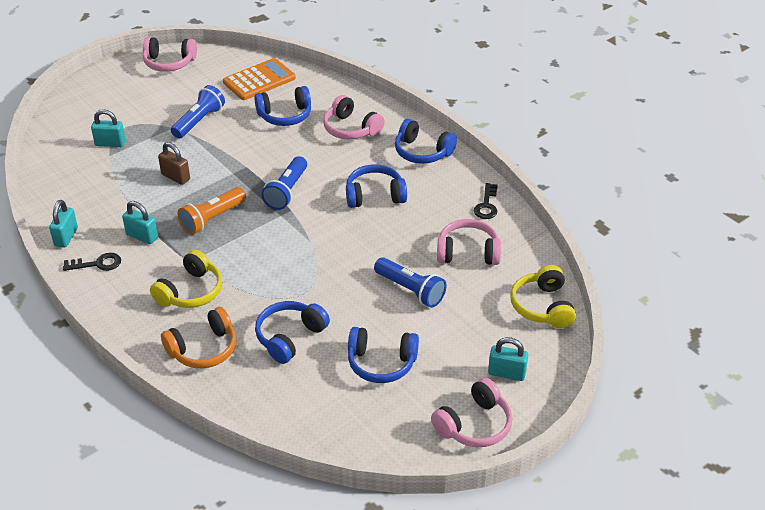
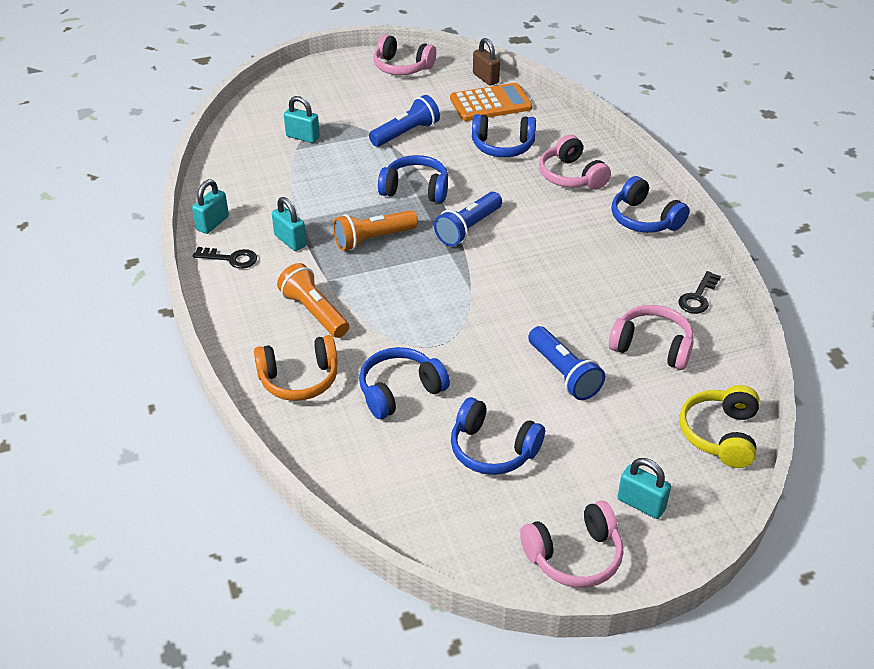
camera: 20 degrees right, 0 degrees up
(175, 177) = (354, 186): brown padlock -> brown padlock (485, 78)
(190, 291) = (314, 312): yellow headphones -> orange flashlight
(375, 195) = (567, 255): blue headphones -> blue headphones (415, 189)

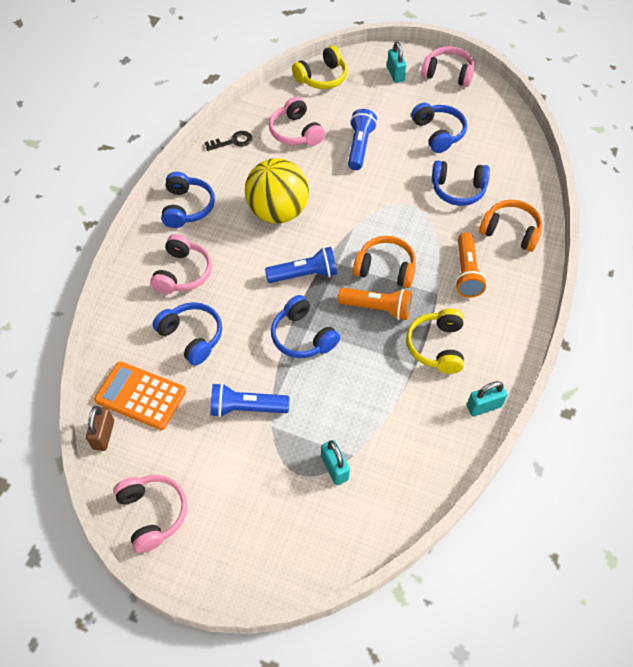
camera: 140 degrees left, 15 degrees up
(231, 259) = (492, 357): black key -> none
(290, 241) = (437, 346): turquoise padlock -> yellow headphones
(399, 272) = (385, 269): none -> orange headphones
(559, 261) = (278, 212): none -> yellow ball

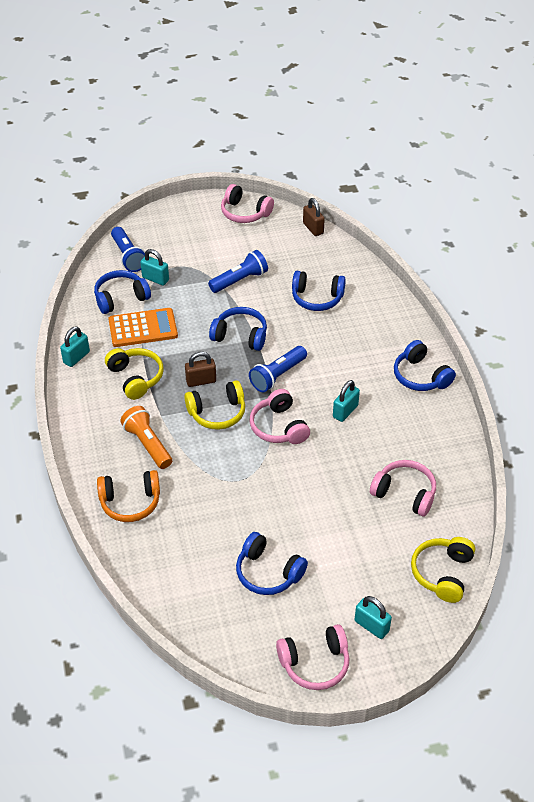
camera: 145 degrees right, 10 degrees down
(140, 396) = (313, 254): orange calculator -> orange calculator (143, 328)
(182, 273) = (368, 331): pink headphones -> pink headphones (279, 427)
(233, 141) = (449, 452): black key -> none
(278, 212) = (345, 411): yellow ball -> turquoise padlock
(359, 146) = (332, 512): blue flashlight -> blue flashlight (128, 256)
(377, 308) = (201, 381): orange flashlight -> brown padlock
(385, 269) = (217, 413): orange headphones -> yellow headphones
(458, 189) = (205, 518): blue headphones -> blue headphones (121, 298)

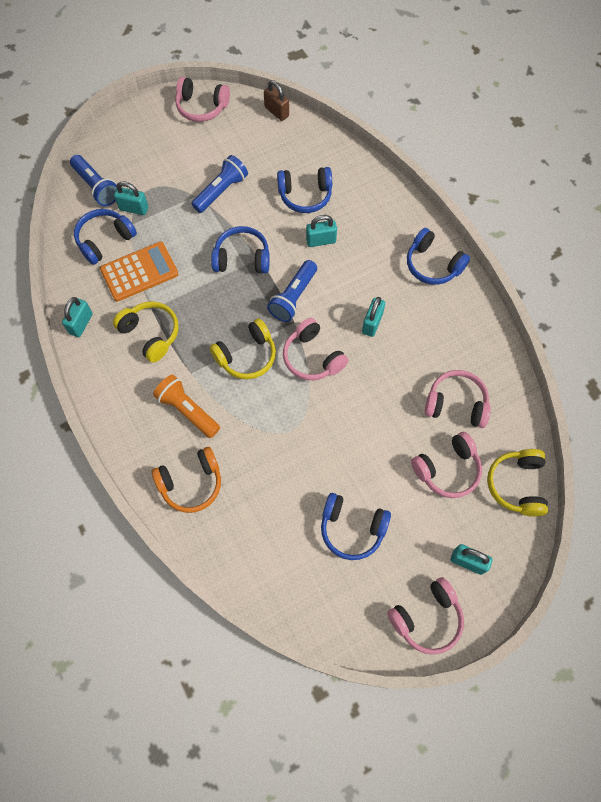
camera: 15 degrees left, 20 degrees up
(201, 381) = (218, 322): brown padlock -> none
(319, 336) = (321, 241): none -> turquoise padlock
(377, 545) = (447, 469): none -> pink headphones

